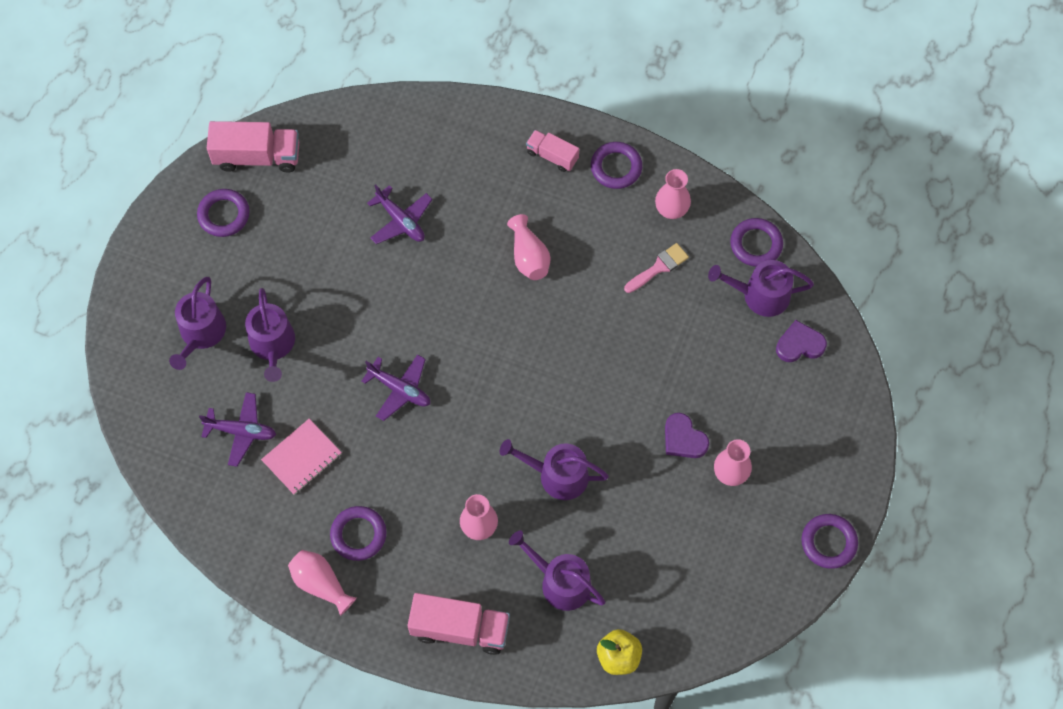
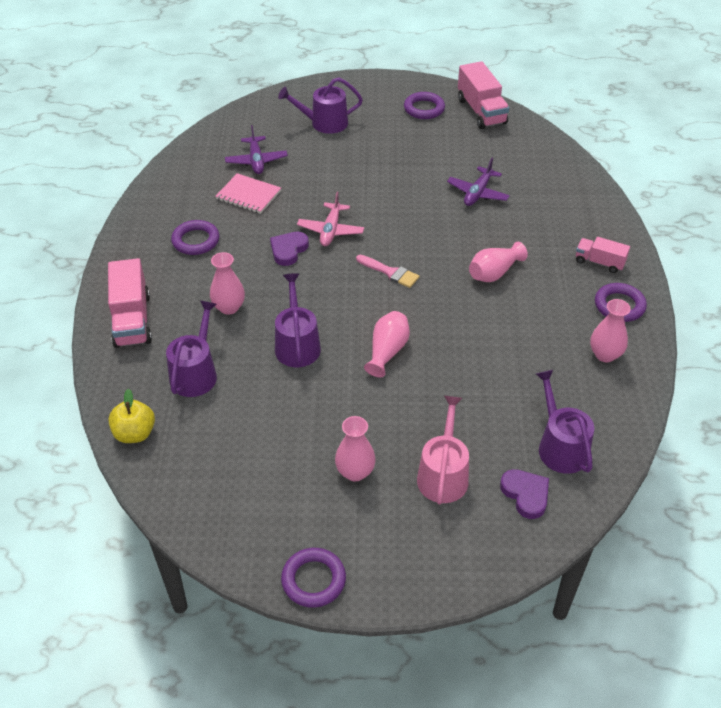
camera: 70 degrees right, 20 degrees down
(273, 345) = (334, 157): purple watering can -> none
(321, 584) = (147, 232): pink vase -> pink vase (387, 351)
(400, 389) = (331, 230): purple plane -> pink plane
(552, 156) = (599, 262): pink truck -> pink truck turned 75 degrees counterclockwise
(659, 267) = (540, 361): pink brush -> pink brush (390, 272)
(683, 439) = (374, 425): purple heart -> purple heart (288, 250)
(756, 244) = (613, 428): purple ring -> none
(757, 401) = (443, 474): none -> pink watering can

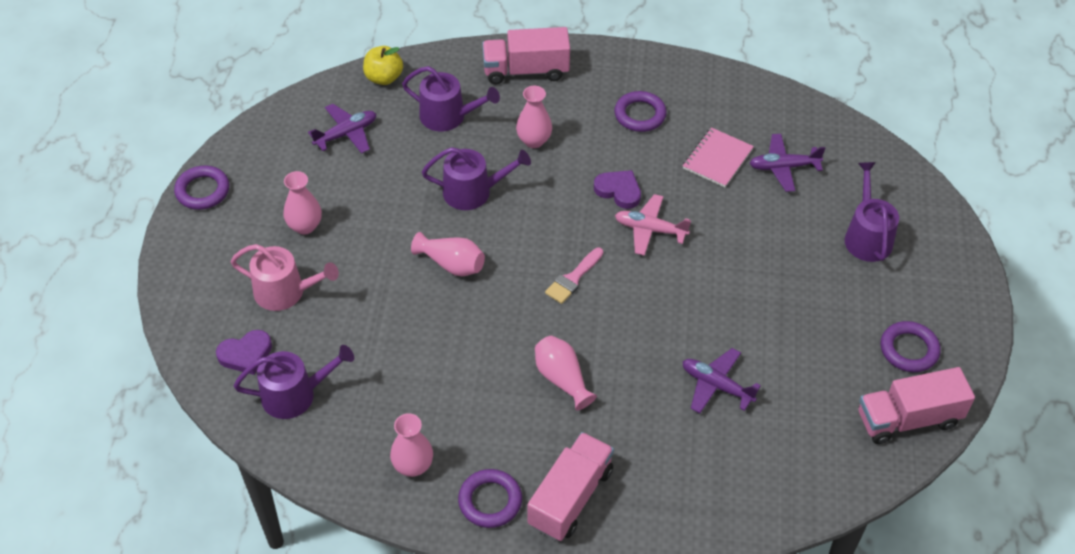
camera: 95 degrees right, 5 degrees up
(221, 455) = (346, 134): none -> purple plane
(599, 262) = (570, 497): pink truck -> pink truck, size x1.68

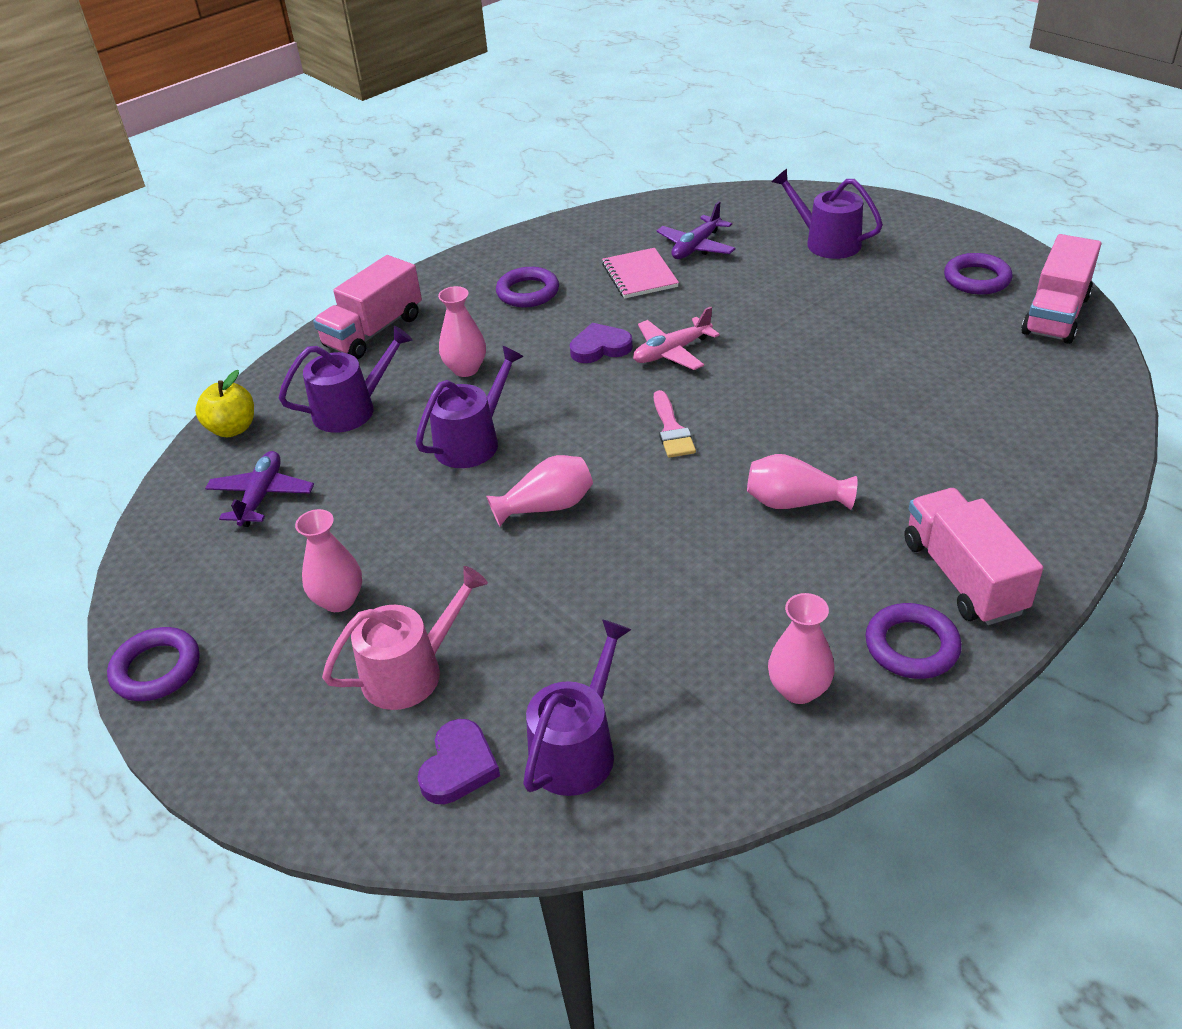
camera: 45 degrees left, 10 degrees down
(716, 385) = (909, 403): purple plane -> none

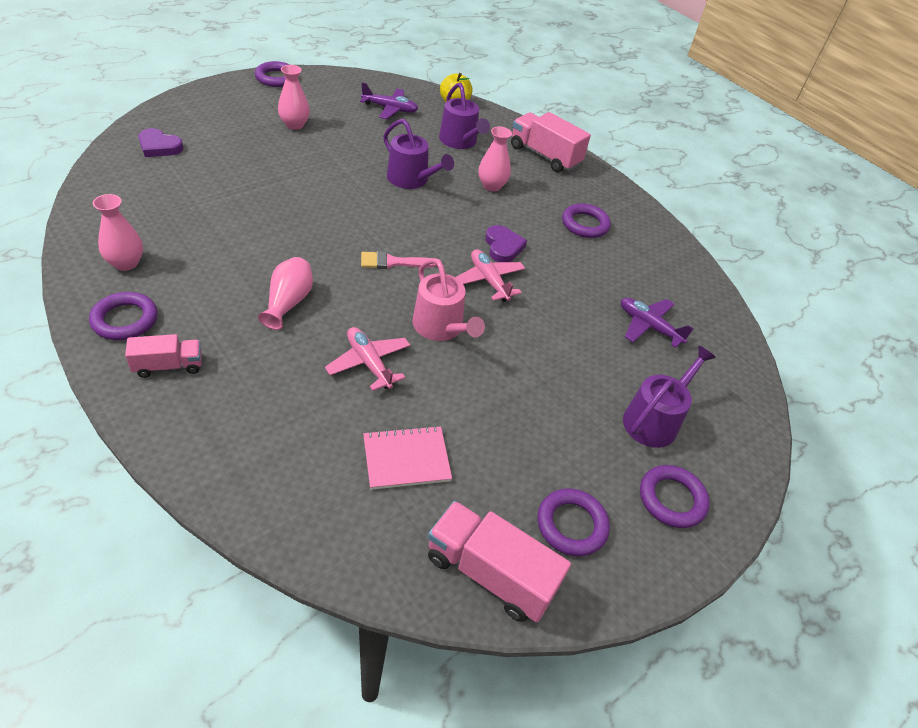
camera: 85 degrees right, 5 degrees up
(411, 671) = (230, 140): pink watering can -> pink watering can (441, 327)
(547, 506) = (336, 198): pink vase -> none
(577, 748) = (143, 181): purple watering can -> none
(639, 275) = (603, 284): pink notebook -> pink notebook (406, 459)
(859, 418) = (369, 363): none -> pink plane
(913, 233) = (672, 499): none -> purple ring
(963, 576) = (168, 366): pink truck -> pink truck, size x0.60

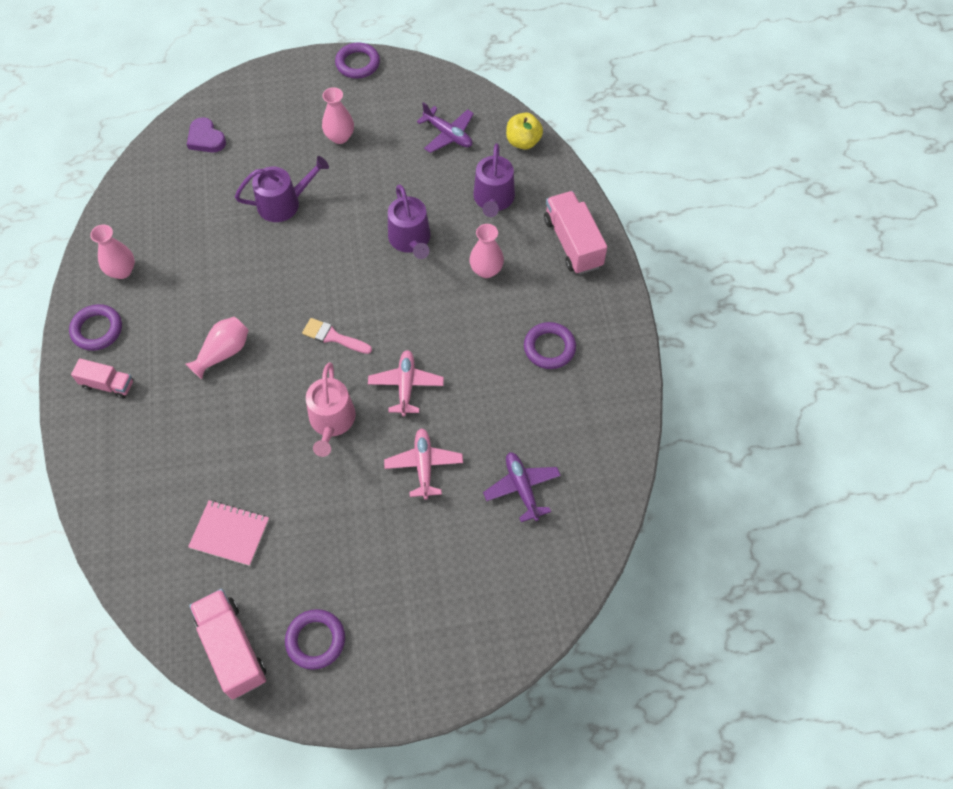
camera: 35 degrees right, 15 degrees up
(369, 363) = (252, 436): pink plane -> pink plane (424, 466)
(503, 247) = (446, 350): purple heart -> none
(654, 420) = (452, 582): purple watering can -> purple watering can (284, 203)
(672, 499) = (410, 656): purple ring -> none

